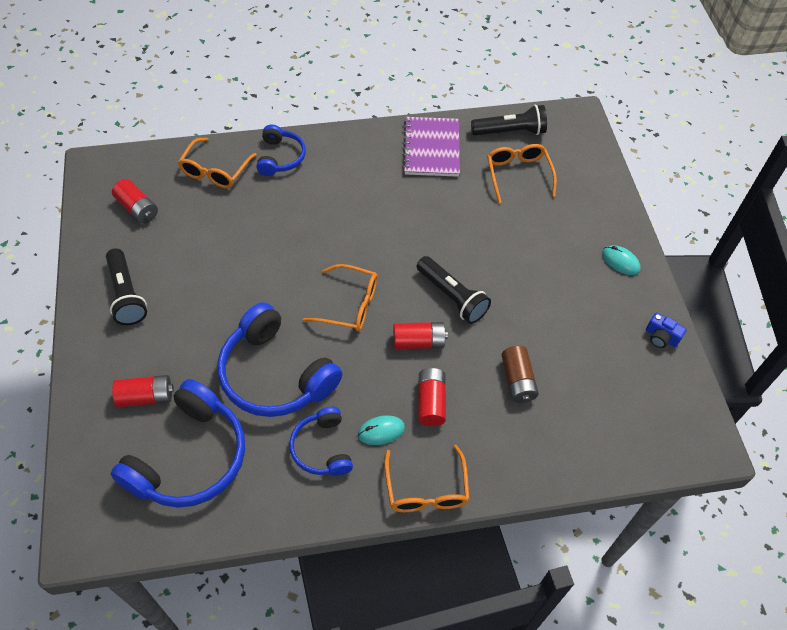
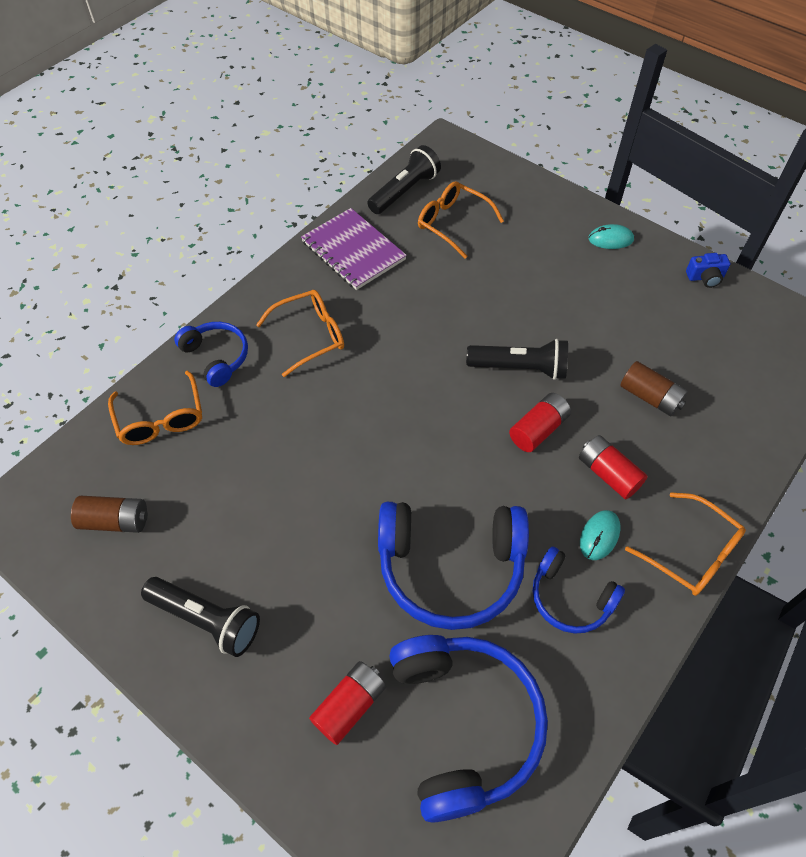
camera: 40 degrees left, 0 degrees up
(137, 209) = (115, 521): red battery -> brown battery
(349, 305) = (442, 445): orange glasses -> orange glasses (310, 336)

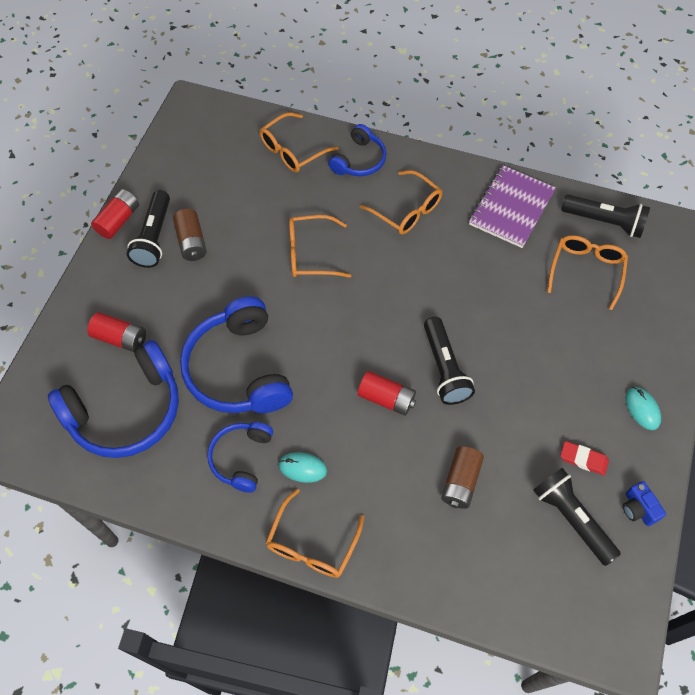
camera: 70 degrees right, 5 degrees up
(115, 521) = (206, 160): brown battery -> brown battery (191, 242)
(322, 444) = (310, 253): none -> orange glasses
(608, 474) = (364, 463): red battery -> red battery (118, 220)
(649, 297) = (583, 459): none -> red eraser
(705, 326) = (571, 518): none -> black flashlight

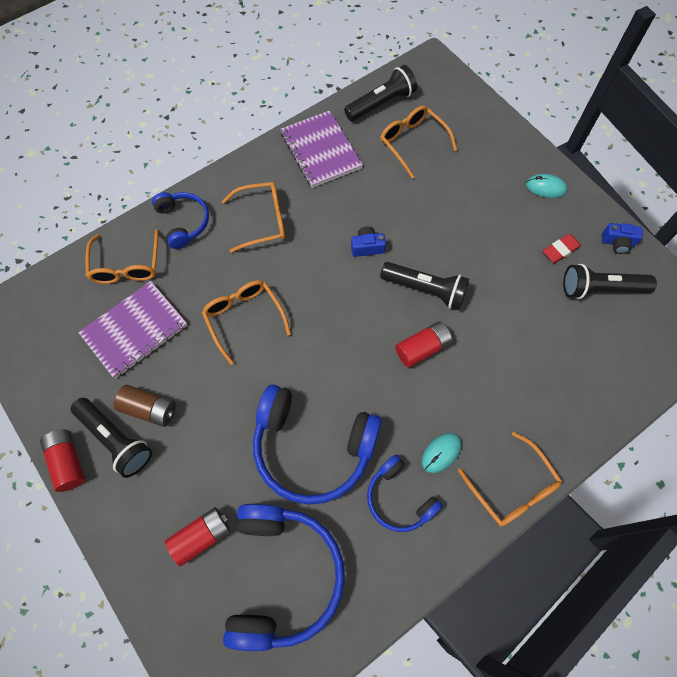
camera: 55 degrees left, 5 degrees up
(245, 191) = (134, 330): none -> purple notebook
(310, 253) = (244, 318): orange glasses -> orange glasses turned 120 degrees clockwise
(448, 299) = (367, 247): none -> blue camera
(460, 482) = (527, 342): brown battery -> none

